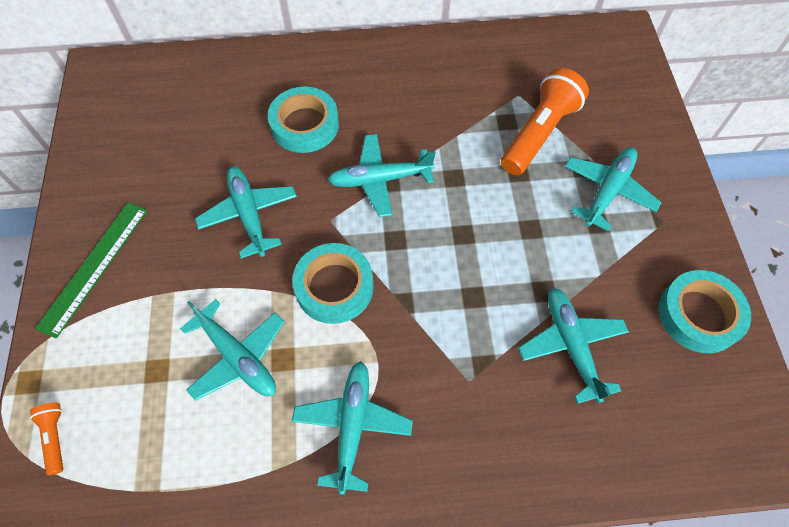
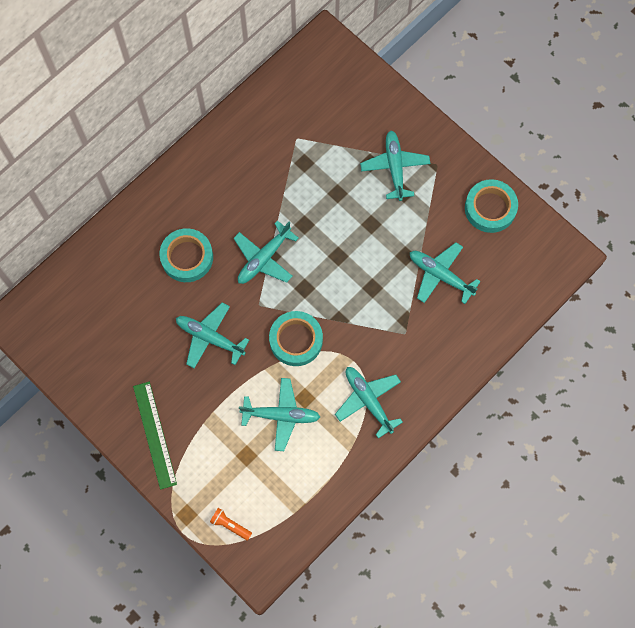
camera: 40 degrees left, 10 degrees up
(539, 133) = (329, 157): orange flashlight -> none

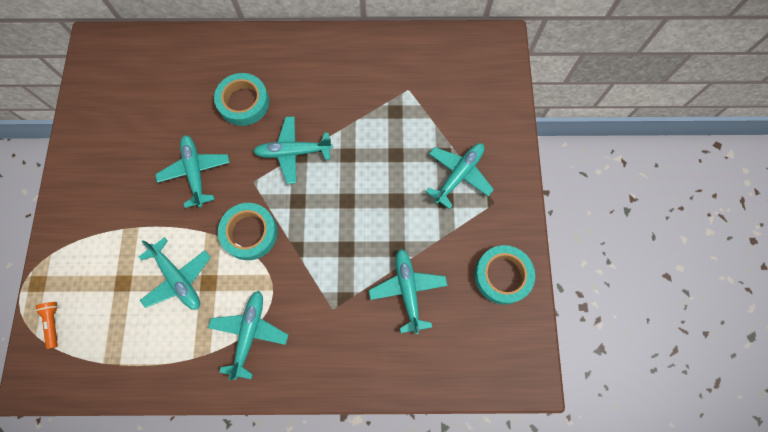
camera: 45 degrees right, 0 degrees up
(154, 435) = (84, 204): green ruler -> none

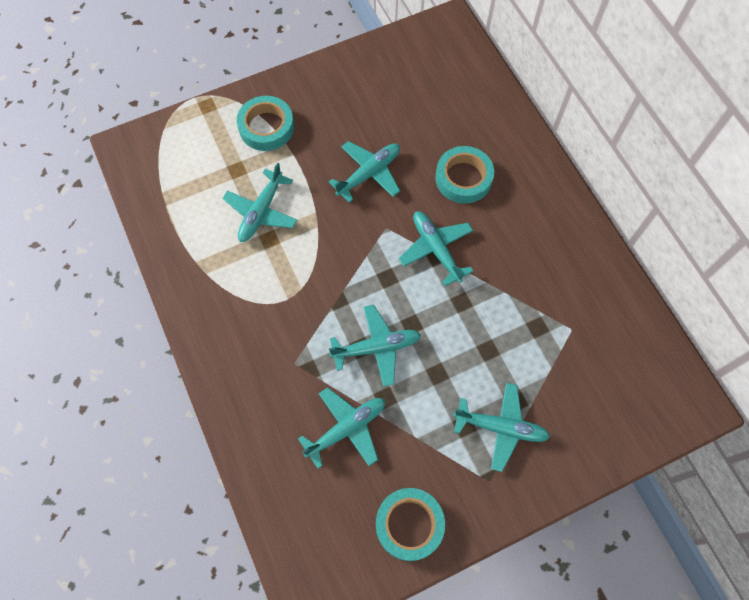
camera: 65 degrees right, 5 degrees down
(54, 323) = (179, 137): orange flashlight -> none
(249, 333) = (238, 298): turquoise plane -> turquoise plane (376, 347)
(250, 233) = (333, 250): turquoise tape -> turquoise tape (266, 127)

